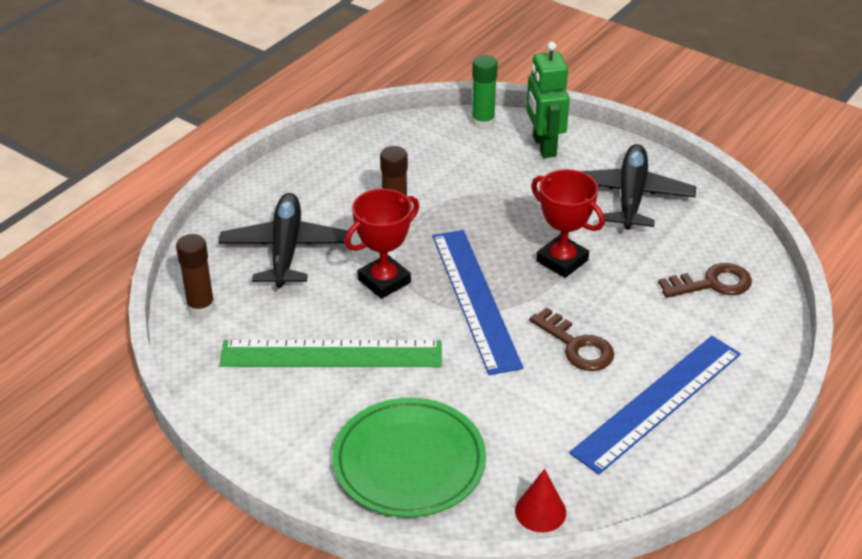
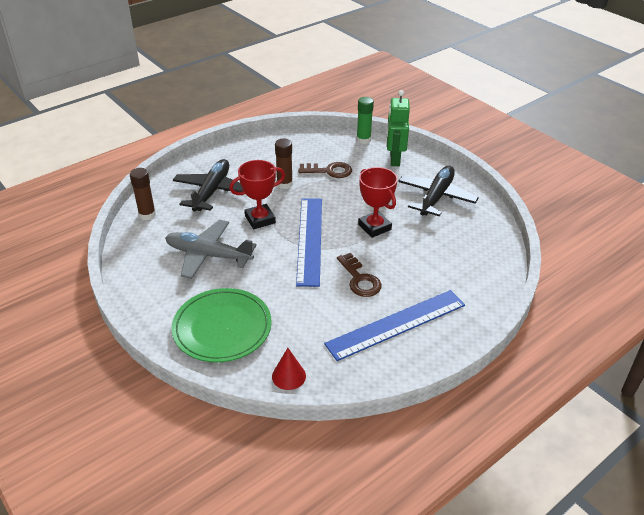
camera: 15 degrees right, 0 degrees up
(331, 354) = (208, 255): green ruler -> grey plane
(712, 283) = (465, 258): brown key -> brown key (329, 171)

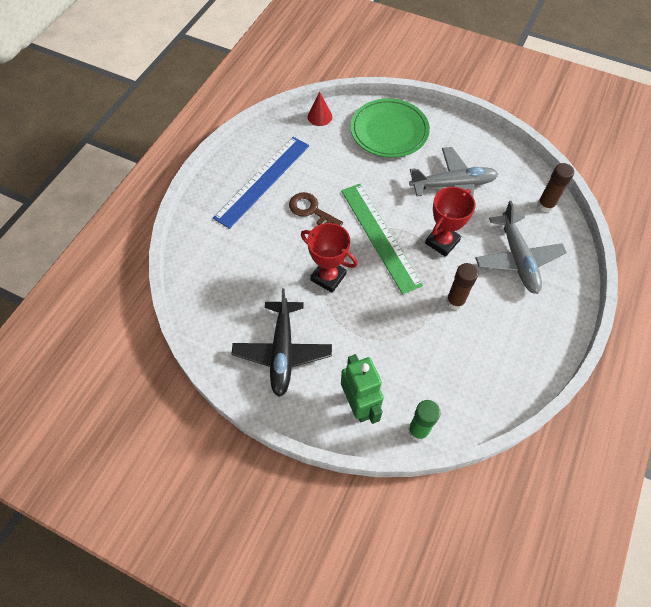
camera: 155 degrees right, 20 degrees up
(212, 191) = (517, 259): black plane -> grey plane
(309, 240) = (380, 236): blue ruler -> green ruler
(329, 171) = (422, 345): brown key -> none

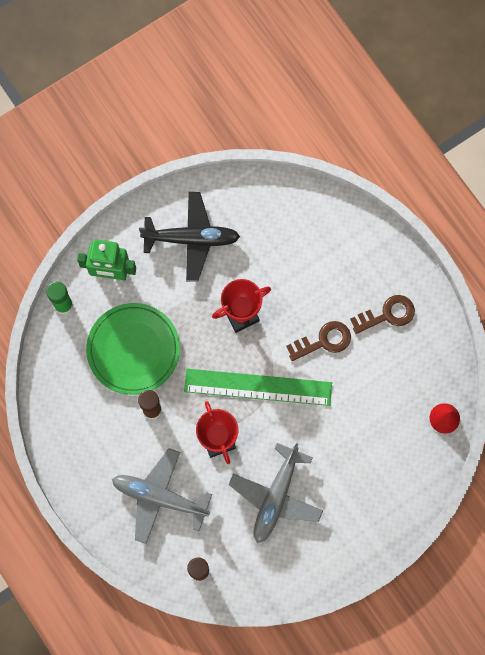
camera: 120 degrees right, 15 degrees up
(262, 181) = (387, 314): blue ruler -> brown key
(282, 352) = (192, 239): black plane -> black plane turned 150 degrees clockwise
(389, 131) = (383, 479): green plate -> green plate (133, 350)

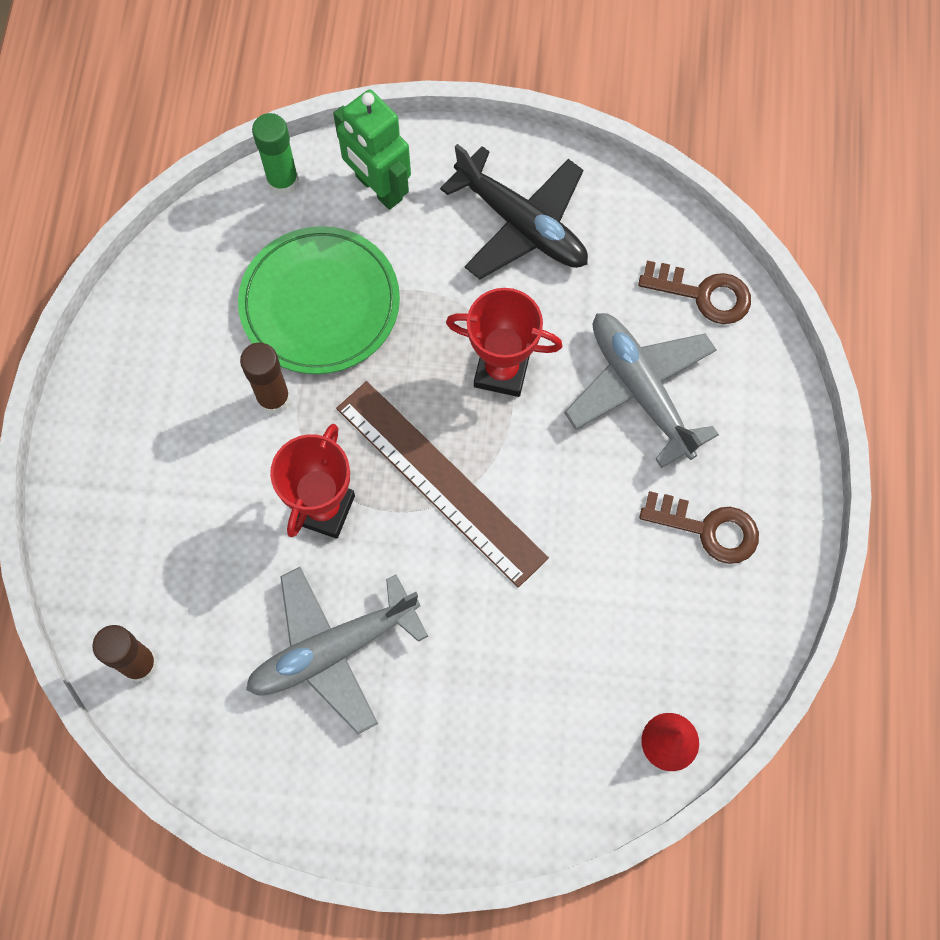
camera: 40 degrees right, 5 degrees down
(159, 497) = (179, 519): grey plane -> grey plane (640, 389)
(258, 387) = (440, 482): green ruler -> brown ruler
(323, 341) = (585, 493): brown key -> brown key (703, 294)

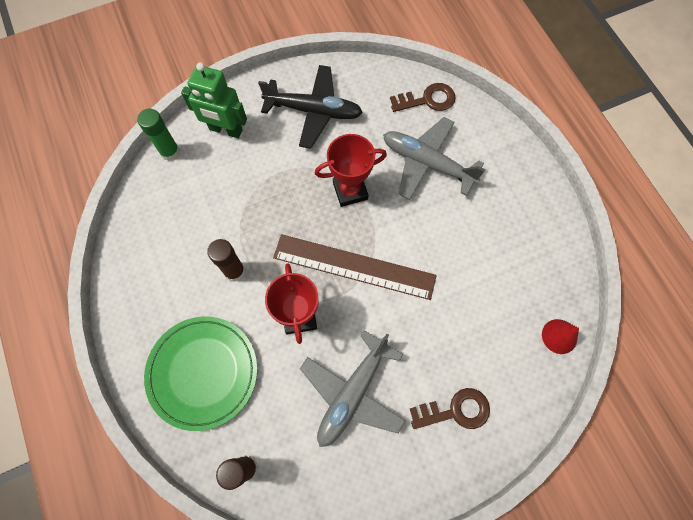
camera: 30 degrees left, 0 degrees up
(320, 304) = (230, 206): green plate -> green plate (203, 372)
(708, 529) = (506, 215): brown key -> brown key (455, 410)

